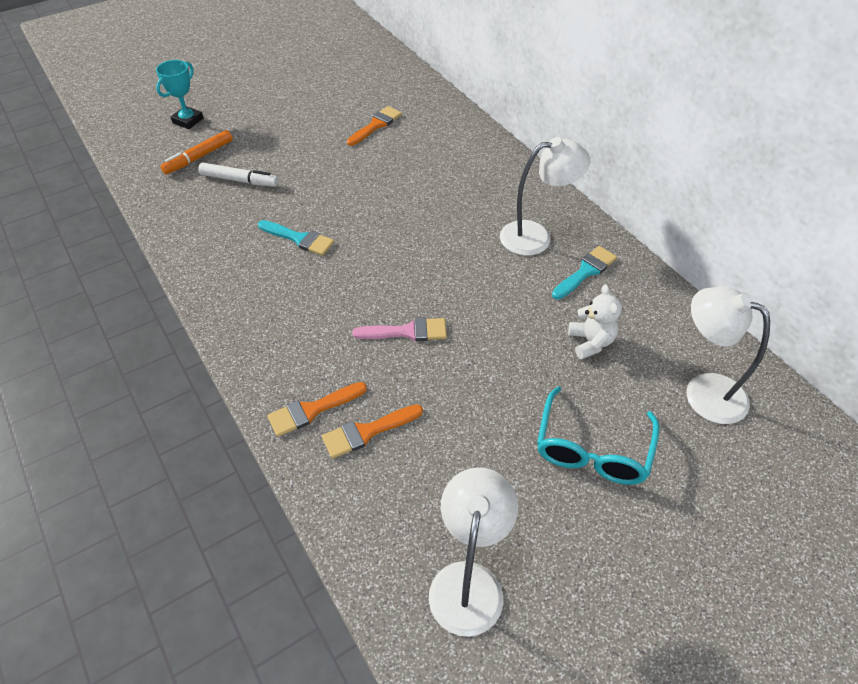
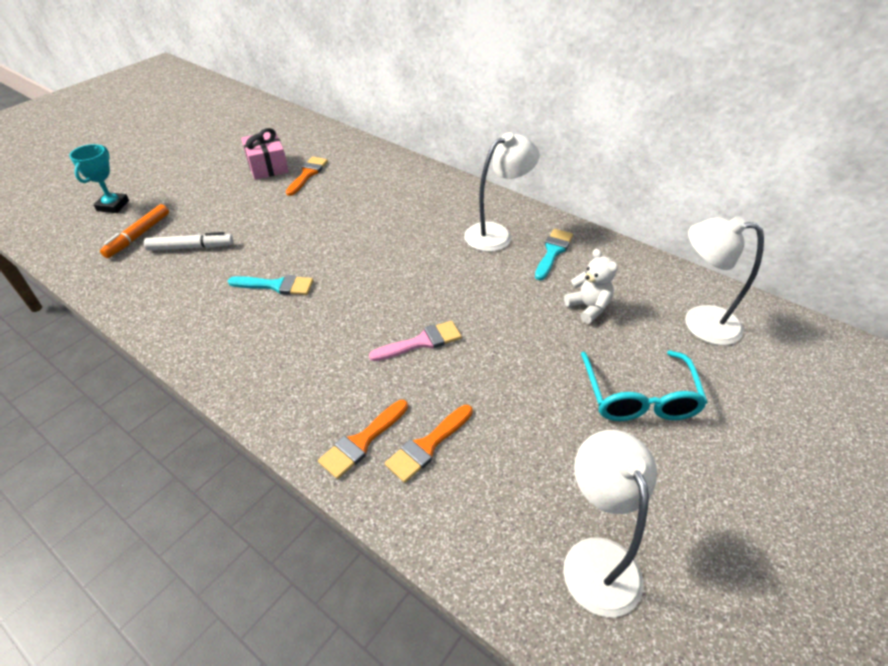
camera: 20 degrees left, 5 degrees down
(341, 108) = (267, 166): none -> pink gift

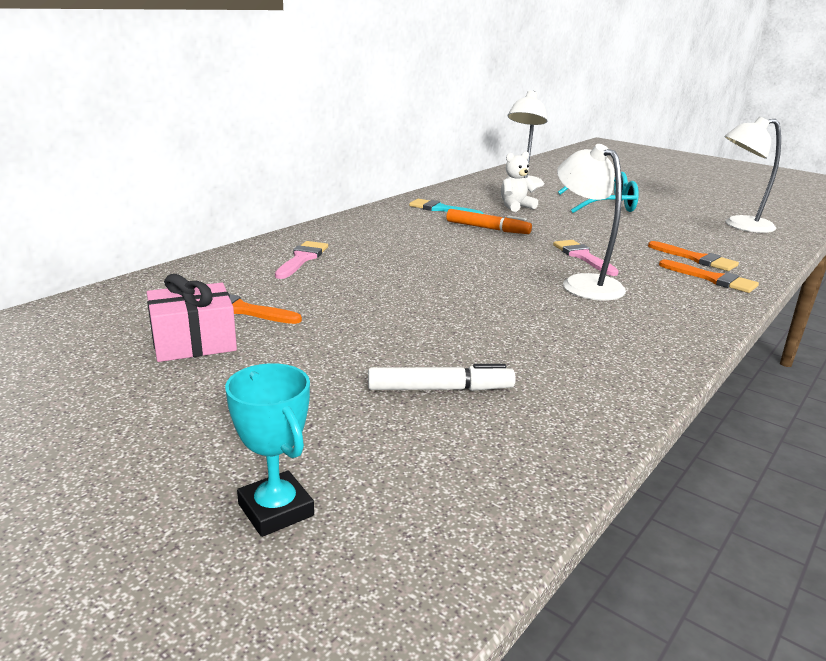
camera: 90 degrees left, 20 degrees down
(113, 206) = (276, 510): turquoise trophy -> turquoise trophy turned 45 degrees clockwise
(138, 236) = (403, 450): orange marker -> orange marker (487, 228)
(191, 247) = (440, 389): white marker -> white marker turned 90 degrees clockwise
(276, 285) = (520, 320): turquoise brush -> none
(396, 186) = (302, 259): none -> pink brush
(496, 234) = (411, 224): white lamp -> white lamp (583, 283)

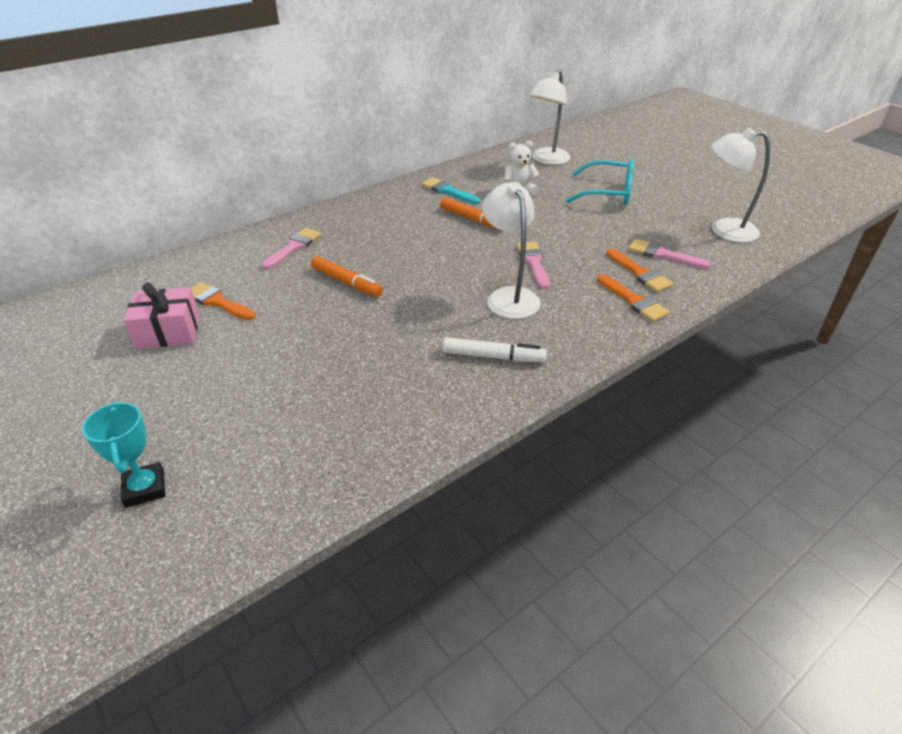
camera: 15 degrees right, 15 degrees up
(390, 283) = (346, 282): none -> orange marker
(440, 389) = (314, 399): white marker -> white marker (493, 357)
(702, 244) = (662, 254): none -> pink brush

